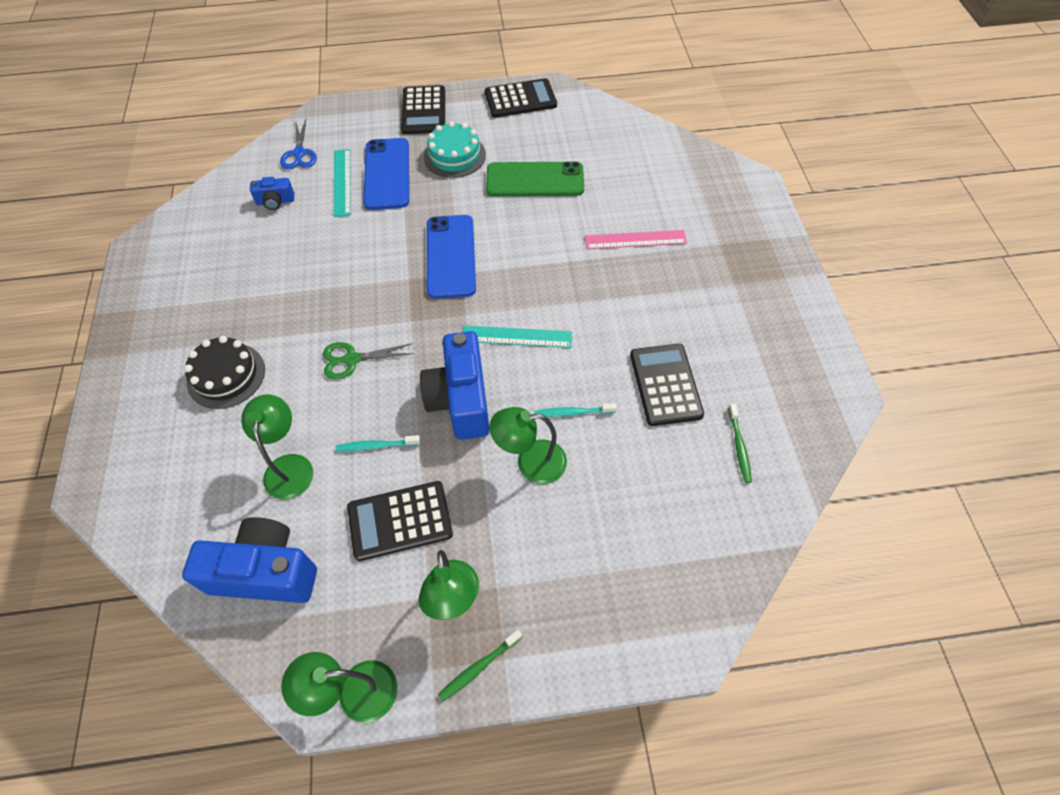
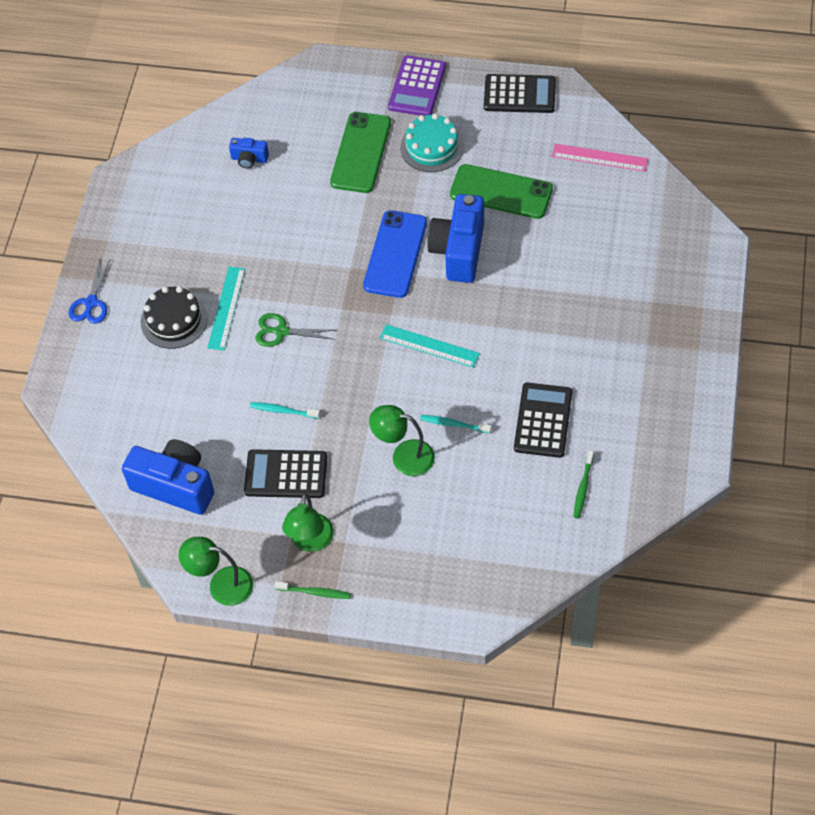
camera: 20 degrees right, 0 degrees up
(289, 466) = (209, 410): green lamp -> none
(299, 153) = (283, 110): blue scissors -> blue scissors (91, 302)
(342, 182) = (316, 152): turquoise ruler -> turquoise ruler (226, 308)
(387, 174) = (361, 153): blue phone -> green phone
(424, 111) = (417, 87): black calculator -> purple calculator
(461, 400) = (363, 390): blue camera -> blue camera (459, 250)
(479, 667) = (315, 592): green toothbrush -> green toothbrush turned 150 degrees counterclockwise
(635, 240) = (573, 278): pink ruler -> pink ruler (599, 158)

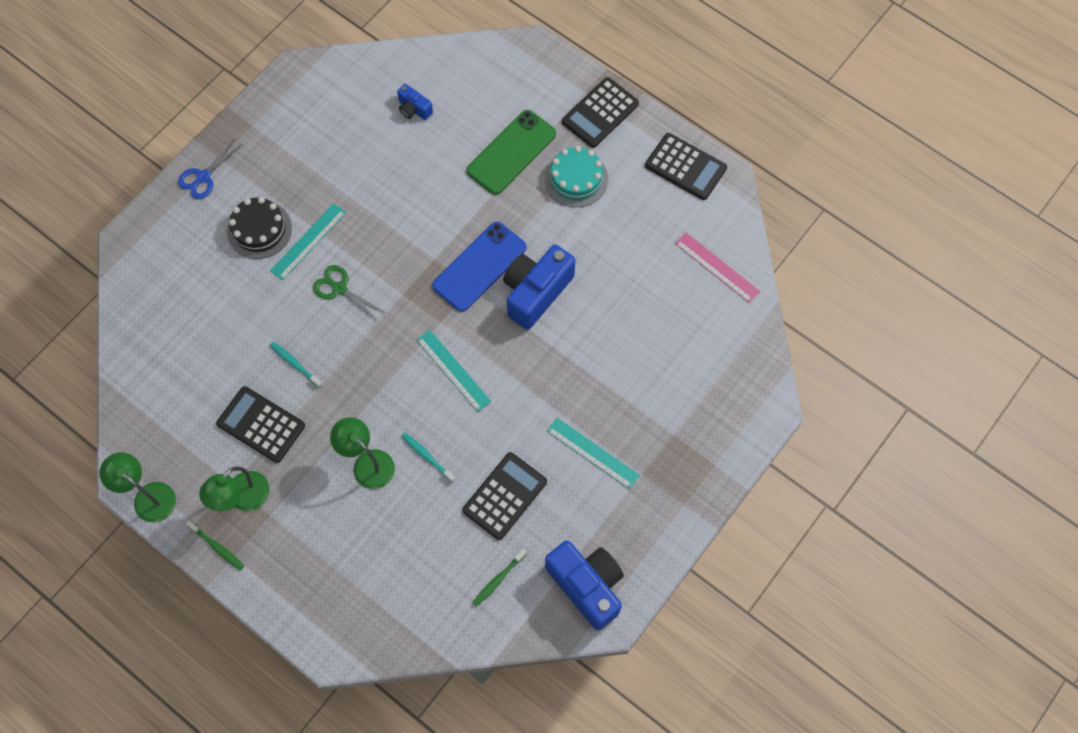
camera: 25 degrees right, 10 degrees up
(175, 486) = (167, 384): blue camera -> blue camera (587, 586)
(417, 87) = (600, 113): purple calculator -> black calculator
(501, 192) = (608, 255): green phone -> none
(594, 349) = (592, 453): none -> turquoise ruler

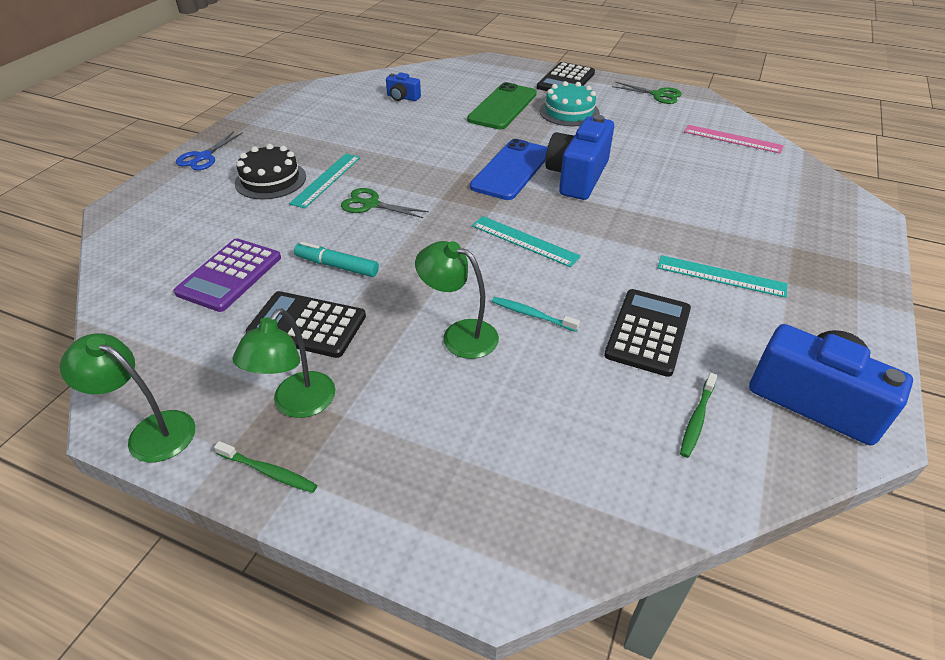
camera: 15 degrees left, 25 degrees down
(211, 354) = (230, 275): none -> purple calculator
(295, 364) = (337, 266): turquoise toothbrush -> turquoise marker
(685, 167) = (657, 95): black calculator -> green scissors

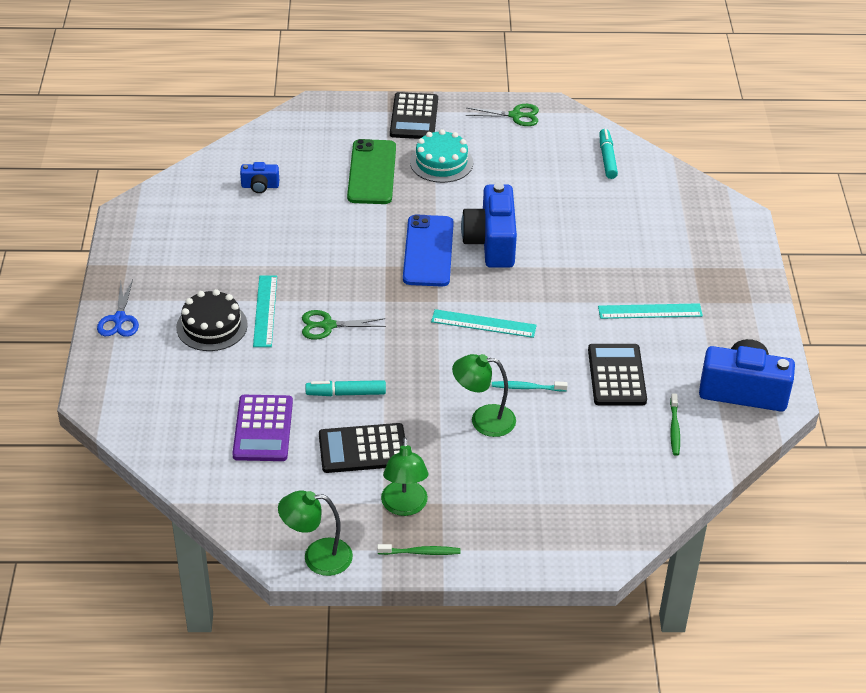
camera: 25 degrees left, 0 degrees up
(732, 139) = (607, 158): pink ruler -> turquoise marker

